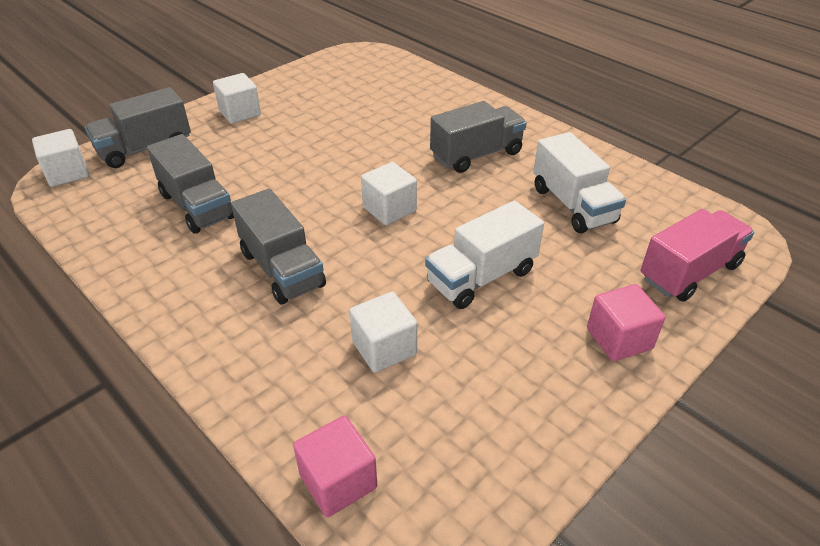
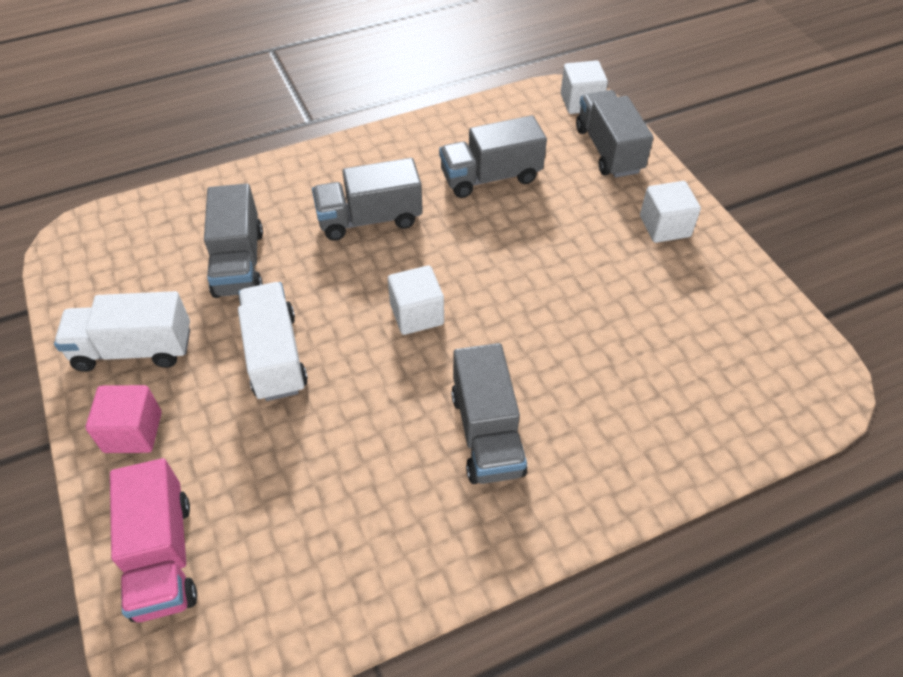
camera: 110 degrees right, 10 degrees up
(338, 481) = (149, 213): pink cube -> none
(384, 348) = (239, 262): white cube -> grey truck
(572, 205) = (336, 495): white truck -> white truck (134, 349)

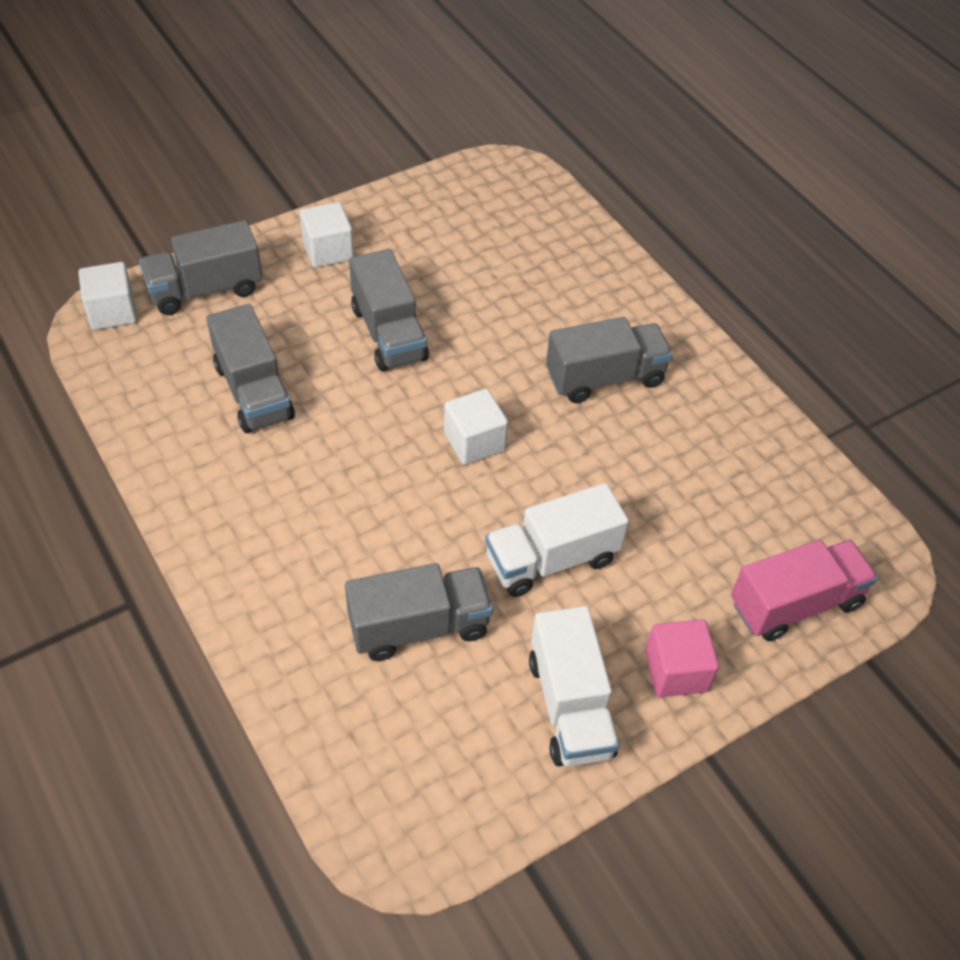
camera: 100 degrees left, 0 degrees up
(369, 219) = (333, 501): grey truck -> grey truck (388, 333)

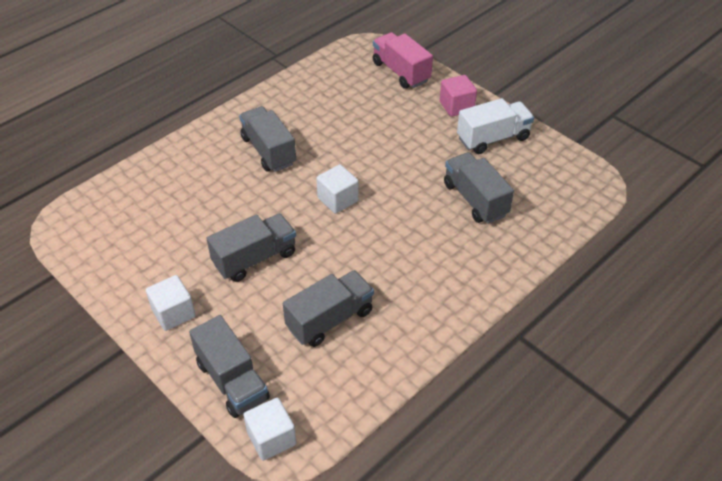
camera: 100 degrees left, 5 degrees down
(552, 559) = (409, 156): white truck -> none

